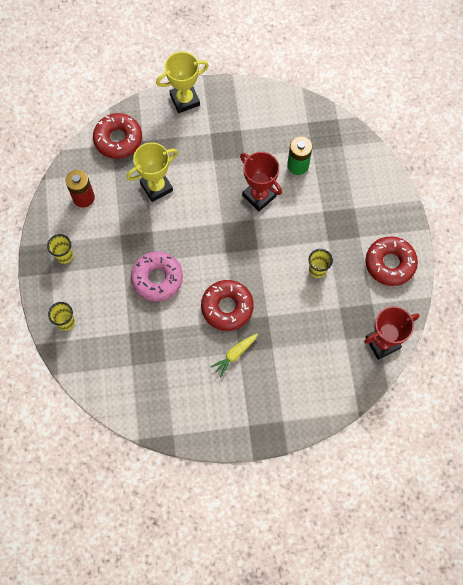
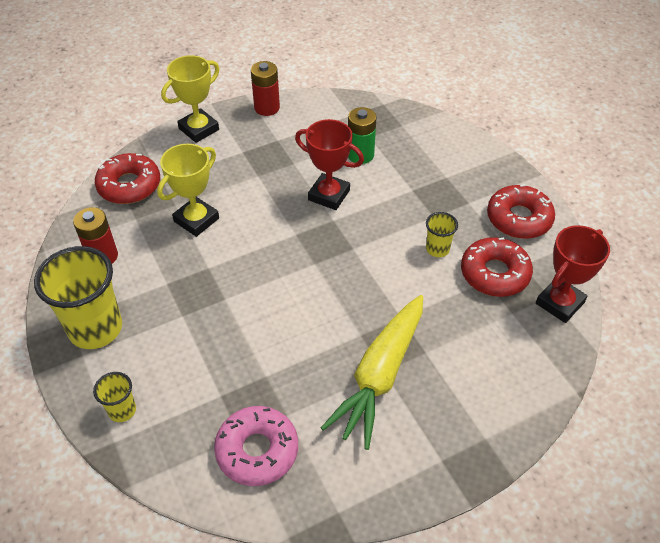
camera: 20 degrees left, 20 degrees down
(64, 255) = (95, 329): yellow cup -> yellow cup, size x2.09
(157, 278) = (236, 318): pink donut -> pink donut (257, 450)
(227, 307) = (344, 323): red donut -> red donut (494, 273)
(234, 355) = (379, 376): yellow carrot -> yellow carrot, size x2.20
(244, 94) = (267, 108): none -> red battery

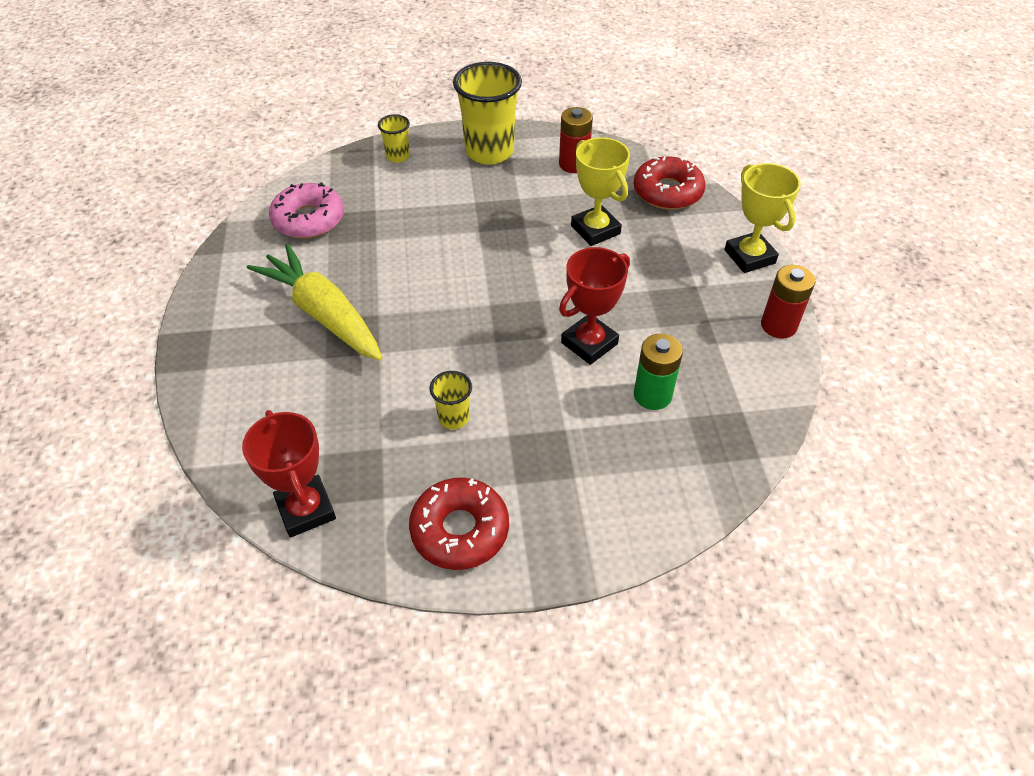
camera: 110 degrees right, 0 degrees up
(494, 273) = (386, 461): red donut -> none

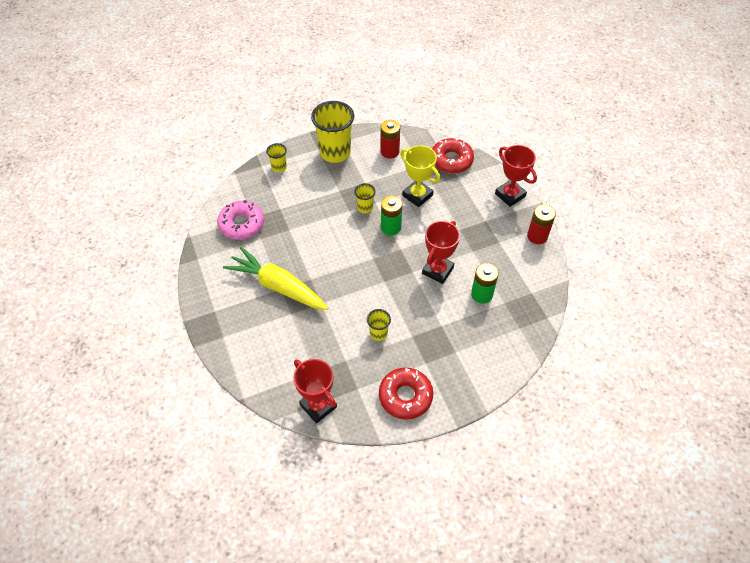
camera: 15 degrees left, 5 degrees up
(505, 231) = (365, 208): none -> yellow cup
(535, 266) = (391, 227): none -> green battery
(749, 257) = (510, 195): yellow trophy -> red trophy

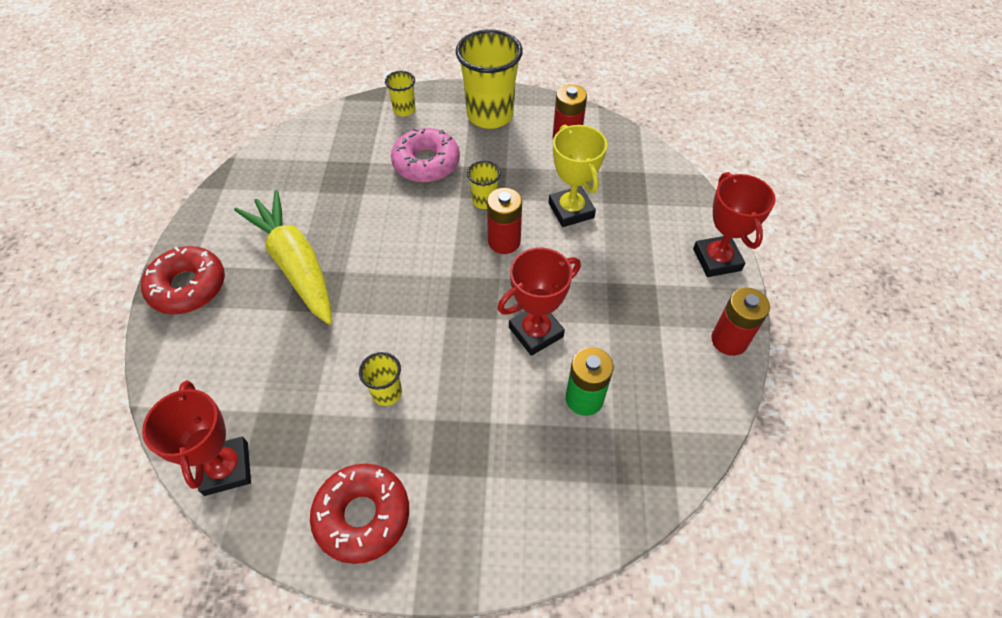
camera: 25 degrees right, 0 degrees up
(241, 224) = (307, 165): pink donut -> pink donut (426, 163)
(391, 227) = (504, 241): green battery -> red battery
(451, 160) = (651, 178): red donut -> red donut (188, 287)

